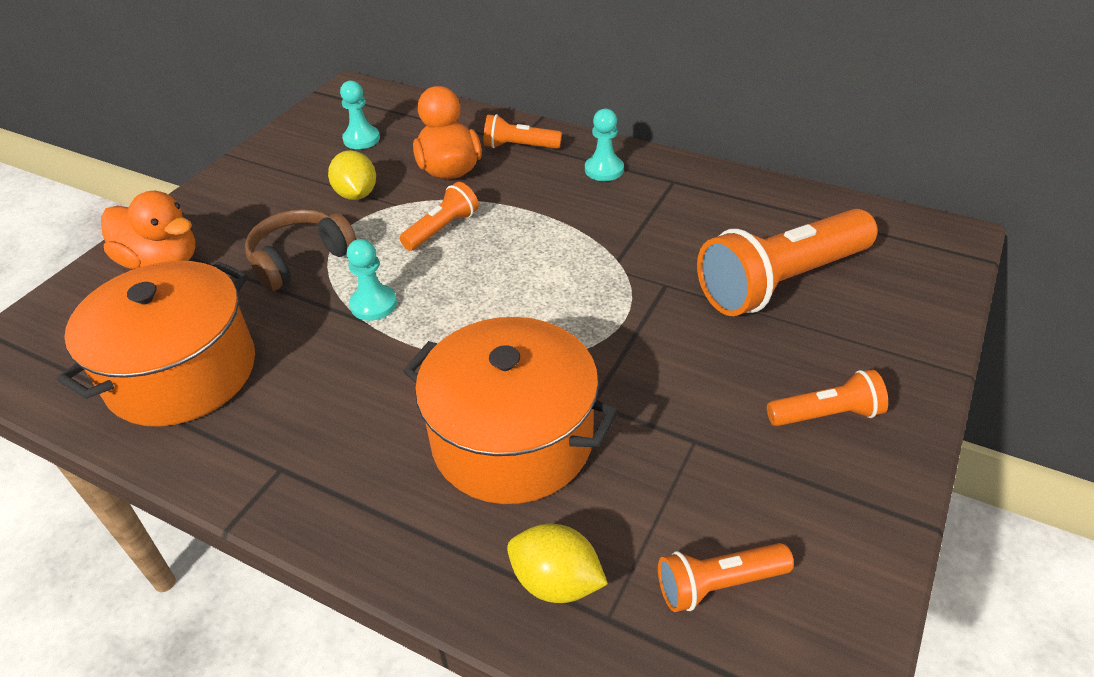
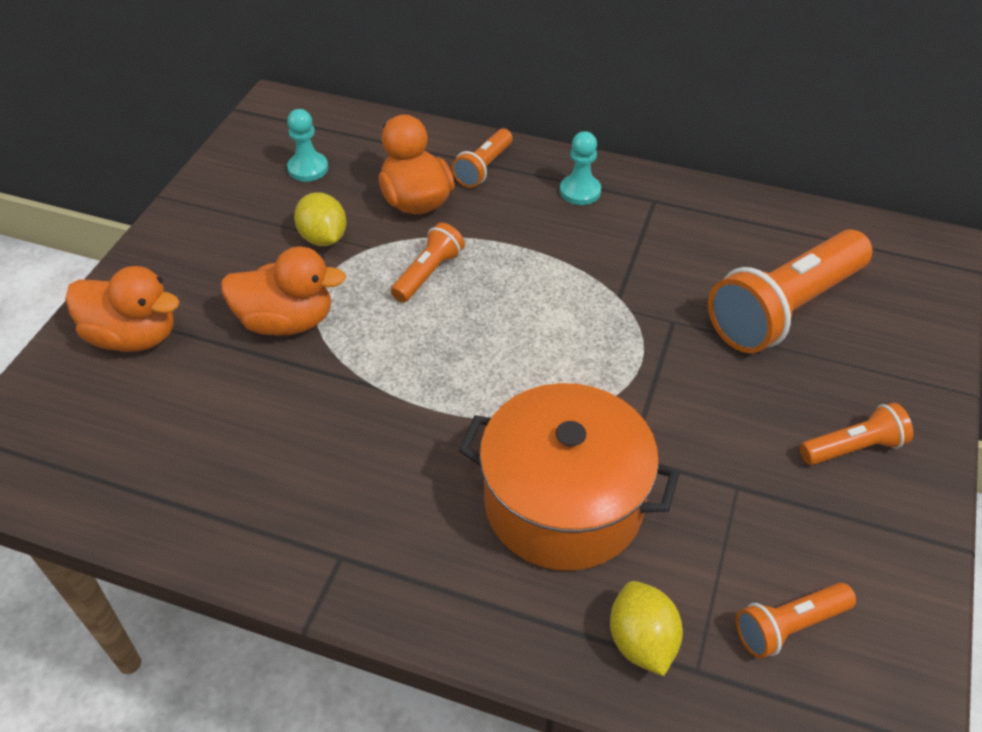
camera: 10 degrees left, 5 degrees up
(182, 372) = (201, 462): orange pot -> none
(300, 260) = (286, 321): brown headphones -> orange duck
(373, 304) = (381, 367): turquoise pawn -> none
(519, 146) = (483, 168): orange flashlight -> orange flashlight turned 60 degrees counterclockwise
(556, 582) = (641, 641): yellow lemon -> yellow lemon turned 60 degrees clockwise

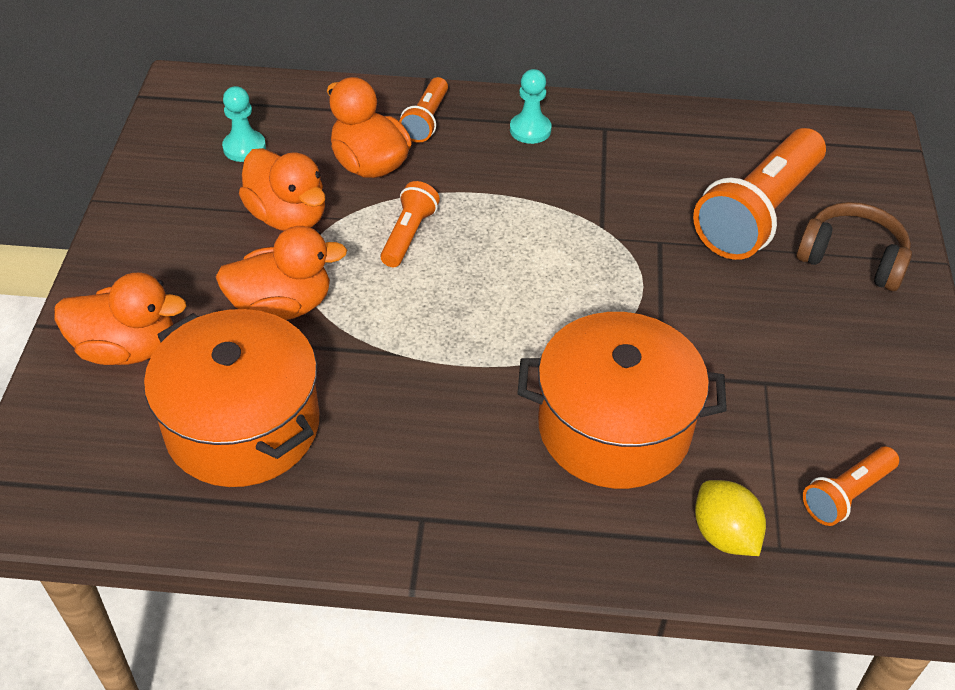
camera: 15 degrees left, 0 degrees up
(207, 429) = (243, 426): none -> orange pot
(323, 238) = (288, 216): yellow lemon -> orange duck
(854, 448) = (856, 329): orange flashlight -> none
(871, 372) = (852, 258): none -> brown headphones

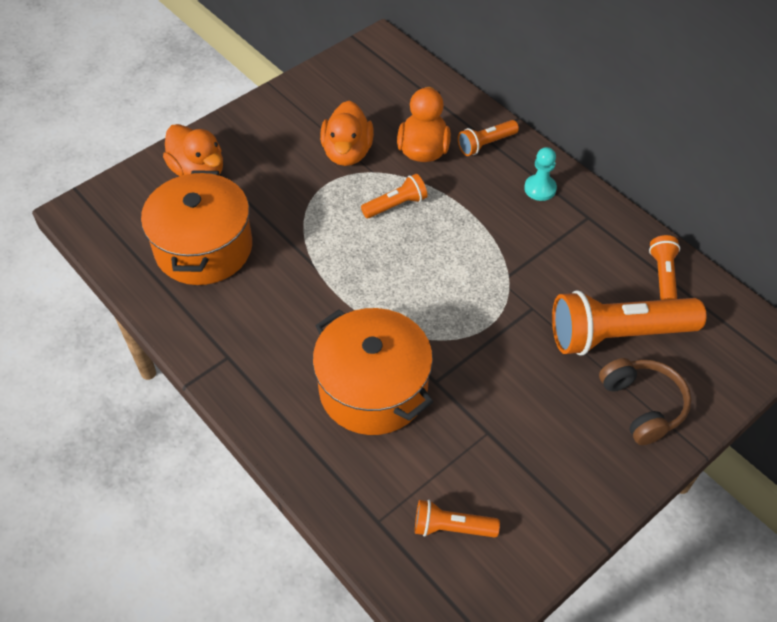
camera: 45 degrees right, 5 degrees up
(244, 147) = (370, 98): turquoise pawn -> none
(282, 306) = (289, 200): orange duck -> none
(724, 534) = (358, 489): yellow lemon -> none
(729, 137) = (663, 275): none -> orange flashlight

